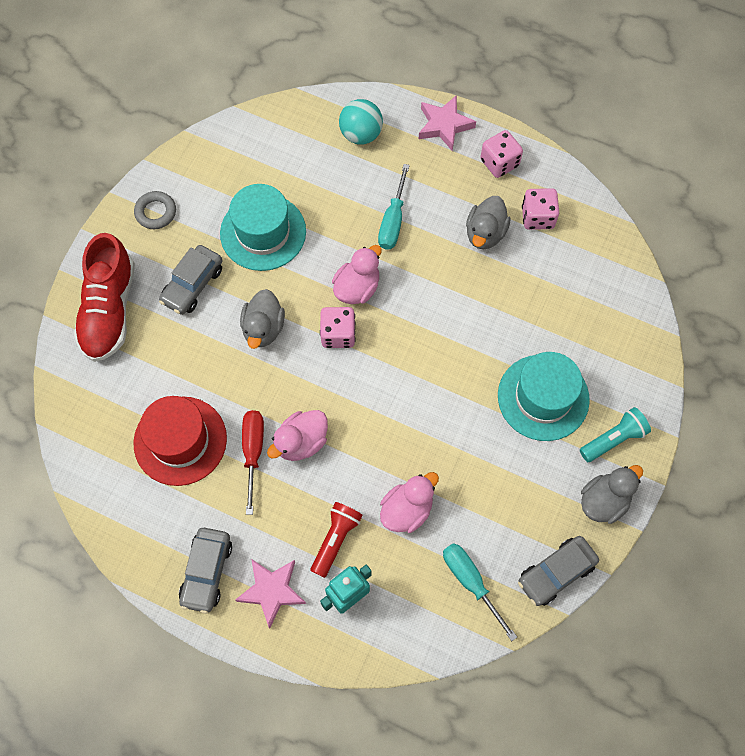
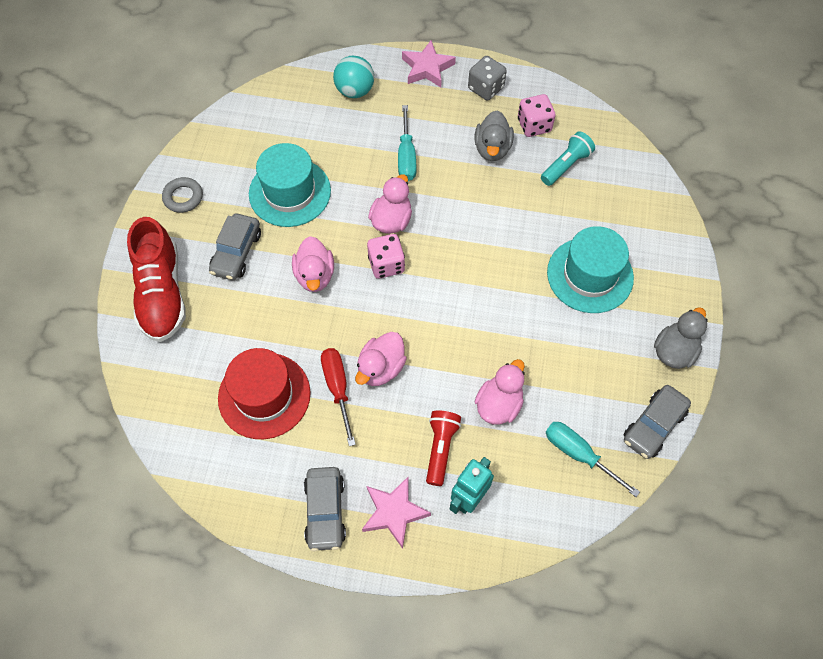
camera: 15 degrees left, 5 degrees down
(263, 328) = (315, 275): grey duck -> pink duck
(499, 163) = (485, 88): pink dice -> grey dice
(613, 439) = (664, 296): turquoise flashlight -> turquoise flashlight (566, 165)

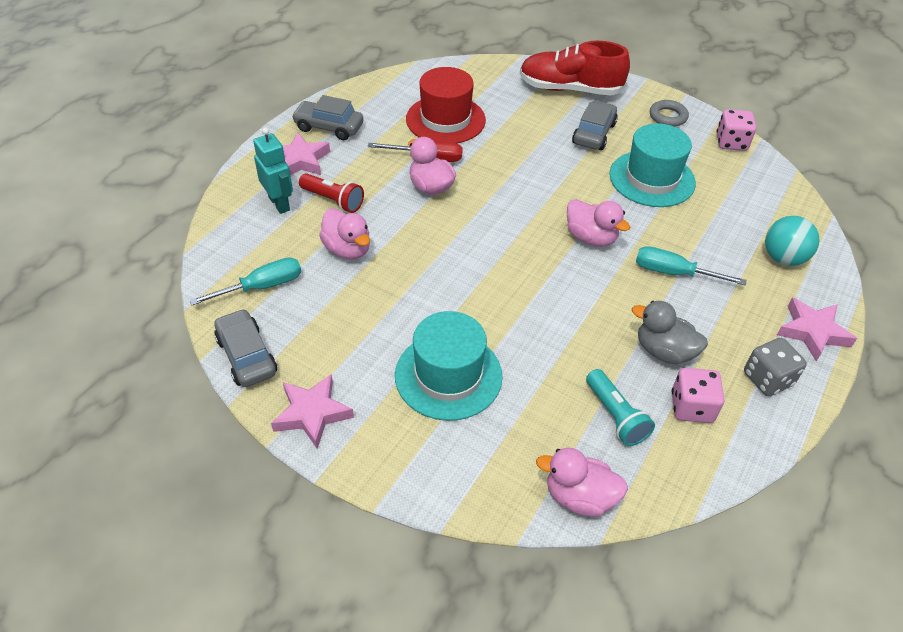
camera: 110 degrees right, 15 degrees down
(236, 253) = (594, 133): grey car -> grey car turned 75 degrees clockwise
(315, 275) = (548, 172): pink duck -> pink duck (579, 497)
(386, 264) = (539, 220): pink dice -> pink dice (731, 143)
(674, 351) = (312, 413): grey duck -> pink star

